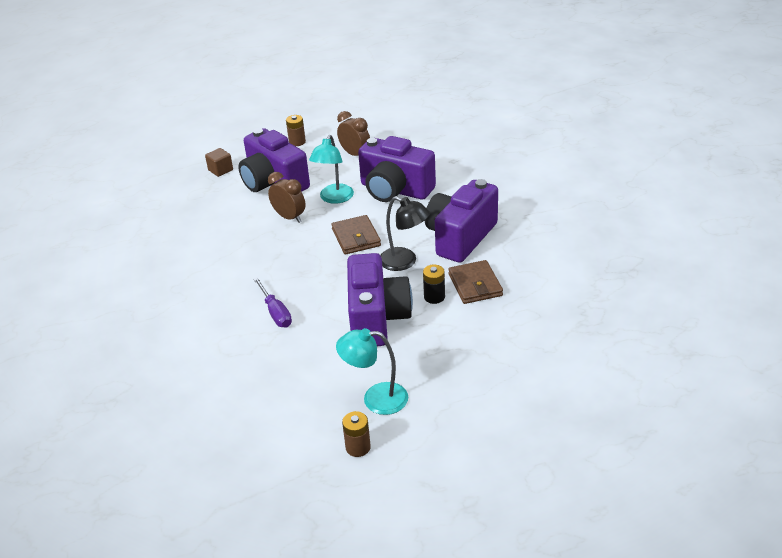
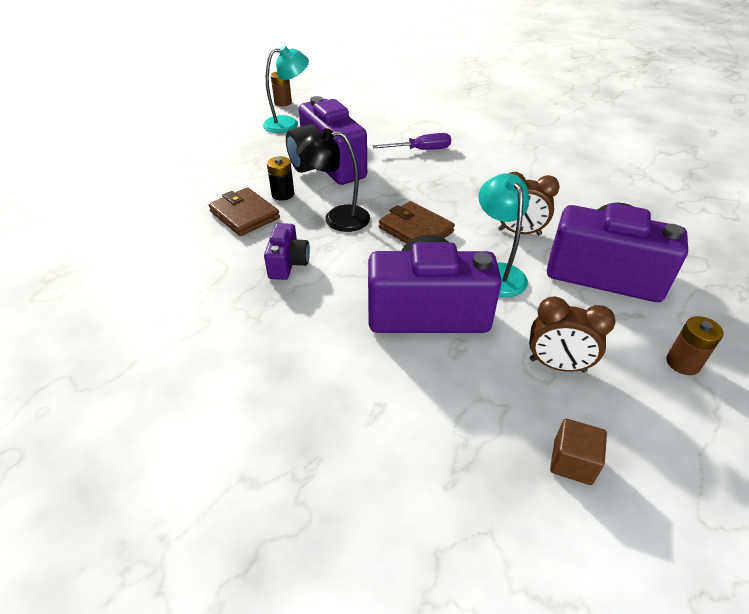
camera: 150 degrees right, 5 degrees up
(220, 170) = (701, 271): brown cube -> brown cube (572, 462)
(275, 312) = (421, 150): purple screwdriver -> purple screwdriver turned 135 degrees clockwise
(460, 237) = (288, 263): purple camera -> purple camera, size x0.49

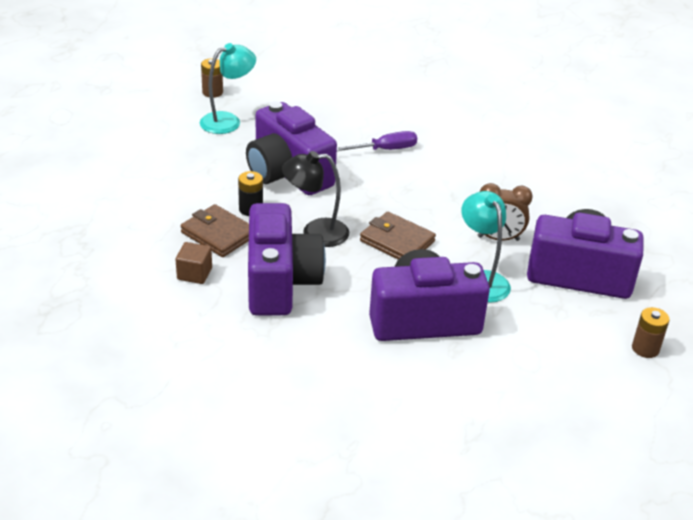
camera: 10 degrees left, 5 degrees down
(288, 263) = (280, 282): purple camera -> purple camera, size x2.03
(557, 365) = (541, 357): brown clock -> none
(572, 462) = (557, 428): brown cube -> brown cube (194, 274)

